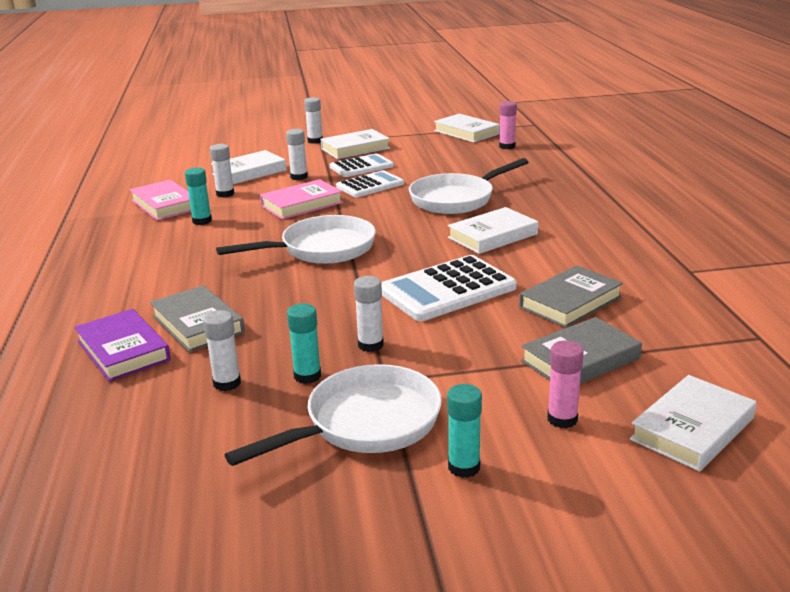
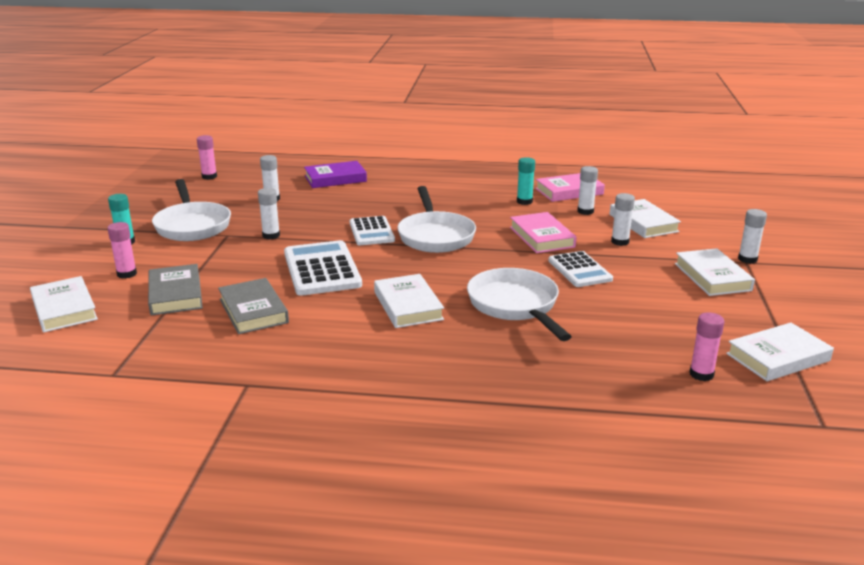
camera: 105 degrees right, 0 degrees up
(112, 491) = (209, 177): none -> pink glue stick
(198, 324) = (349, 195): grey book -> none
(307, 376) = (256, 217): turquoise glue stick -> none
(361, 166) = (643, 273): white calculator -> white calculator (371, 232)

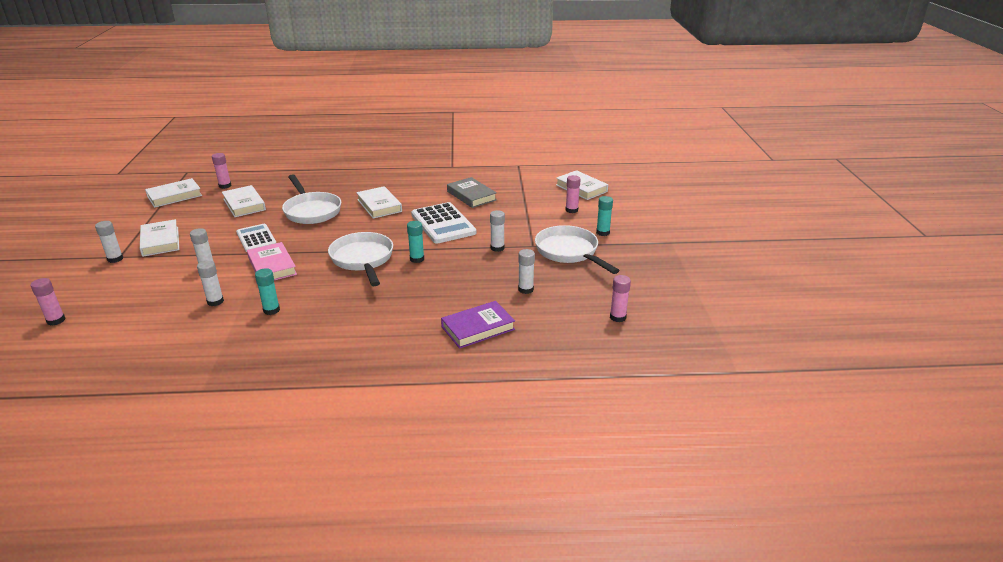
camera: 170 degrees right, 5 degrees up
(175, 294) = (526, 200): grey book -> none
(371, 232) = (417, 259): white calculator -> turquoise glue stick
(569, 191) = (215, 332): pink book -> none
(643, 223) = (169, 291): white book -> white book (244, 204)
(733, 208) = (56, 320): none -> pink glue stick

